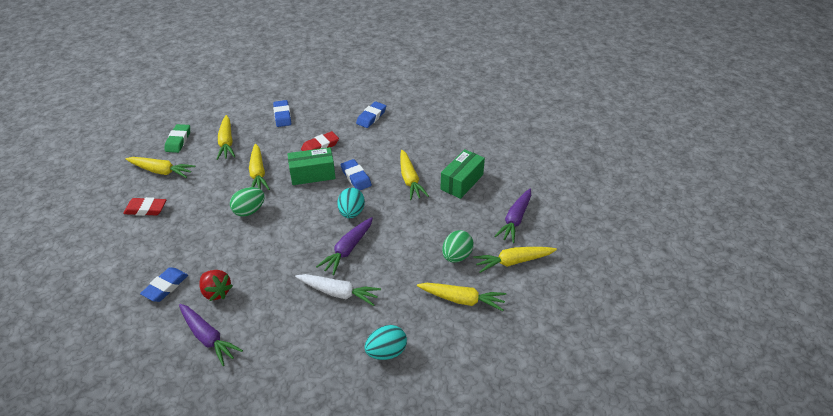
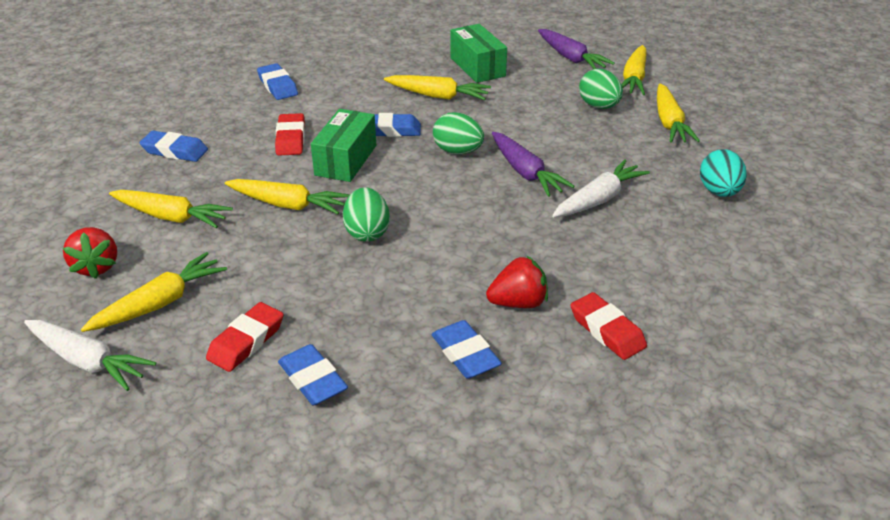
camera: 60 degrees left, 5 degrees down
(115, 171) = (88, 361): none -> white carrot
(128, 242) = (313, 379): none -> blue eraser
(178, 141) = (96, 266): green eraser -> red strawberry
(208, 338) = (607, 330): purple carrot -> red eraser
(351, 213) = (458, 151): turquoise egg -> green egg
(462, 300) = (669, 123): yellow carrot -> yellow carrot turned 135 degrees clockwise

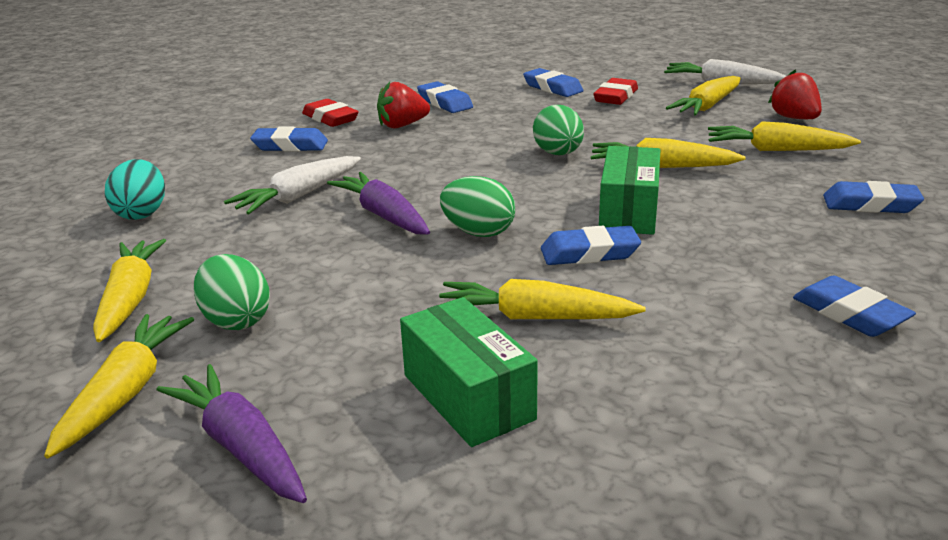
camera: 175 degrees right, 10 degrees down
(291, 139) = (729, 230): red eraser -> none
(634, 276) = (290, 146): none -> blue eraser

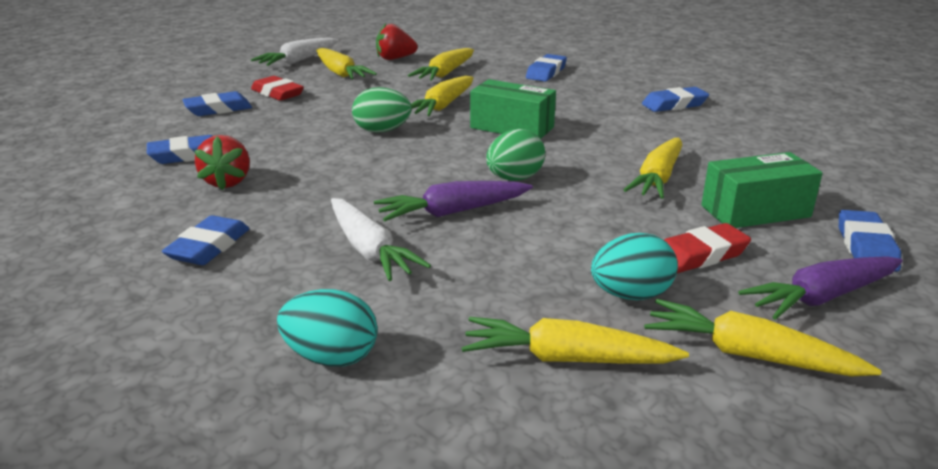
camera: 75 degrees left, 0 degrees up
(236, 320) = (631, 295): green egg -> turquoise egg
(330, 118) = (146, 217): red eraser -> red eraser (700, 255)
(589, 253) = (571, 149): blue eraser -> blue eraser (866, 247)

